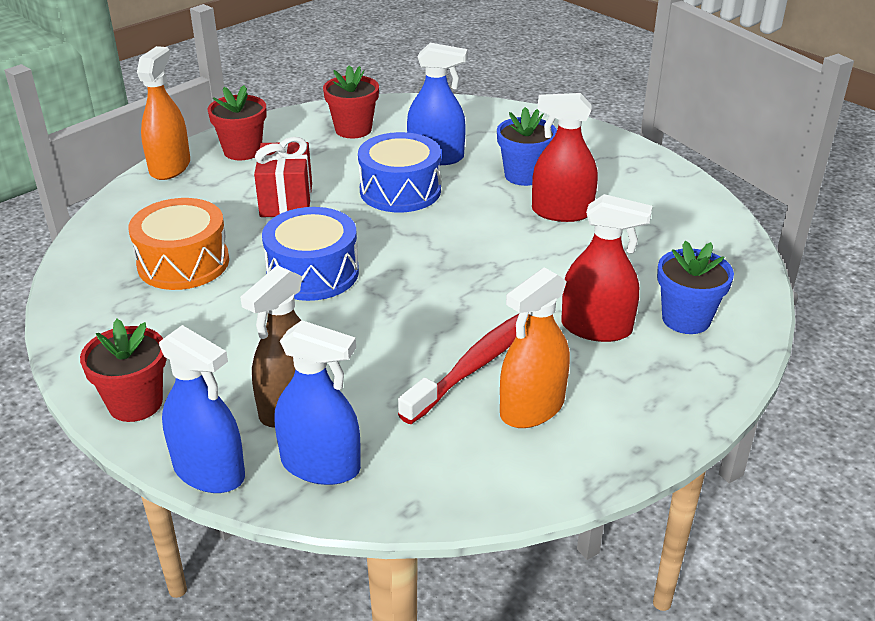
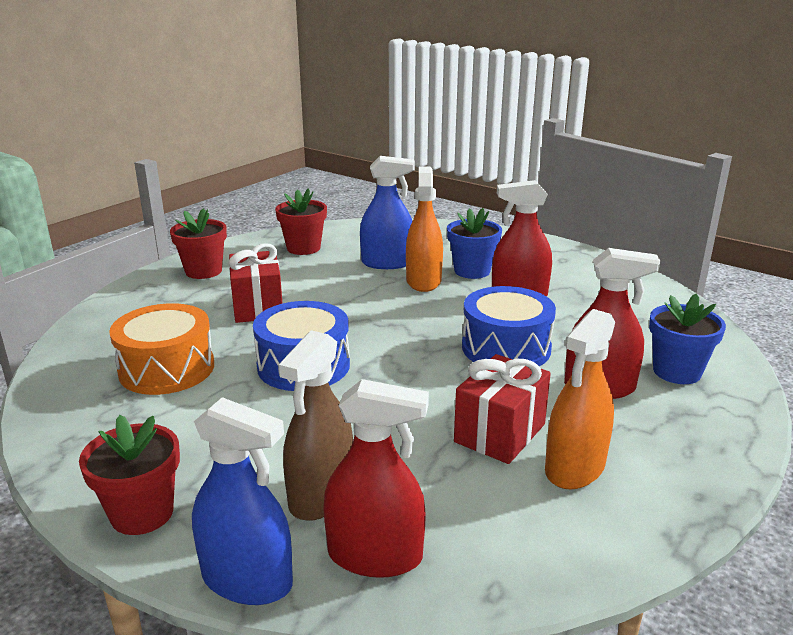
camera: 10 degrees left, 10 degrees down
(170, 167) = (135, 289): orange spray bottle -> orange spray bottle (423, 281)
(320, 465) = (375, 556): blue spray bottle -> red spray bottle
(400, 190) = (364, 291): blue drum -> blue drum (506, 348)
(476, 365) = (500, 433): red toothbrush -> red gift

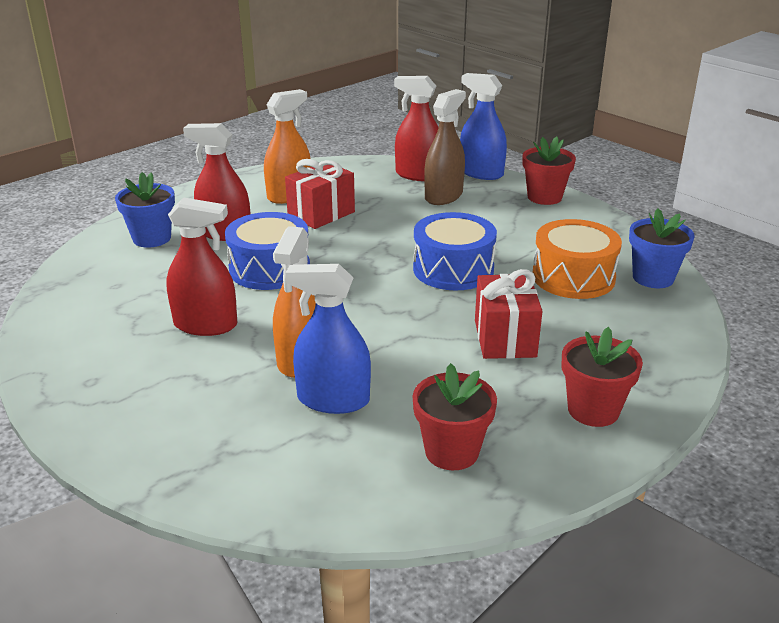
camera: 170 degrees left, 5 degrees up
(472, 271) = (228, 371): blue flower pot -> blue flower pot (653, 278)

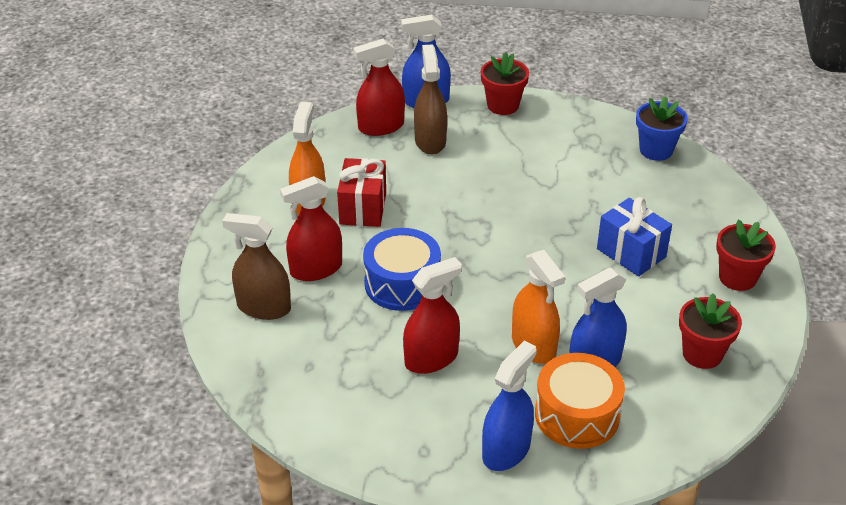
camera: 40 degrees left, 10 degrees up
(148, 419) = (506, 450): none -> blue spray bottle
(152, 238) = (263, 307): blue flower pot -> brown spray bottle
(453, 269) = (528, 211): blue drum -> none
(505, 338) = (631, 253): red gift -> blue gift
(573, 277) = (610, 176): orange drum -> orange drum (577, 415)

